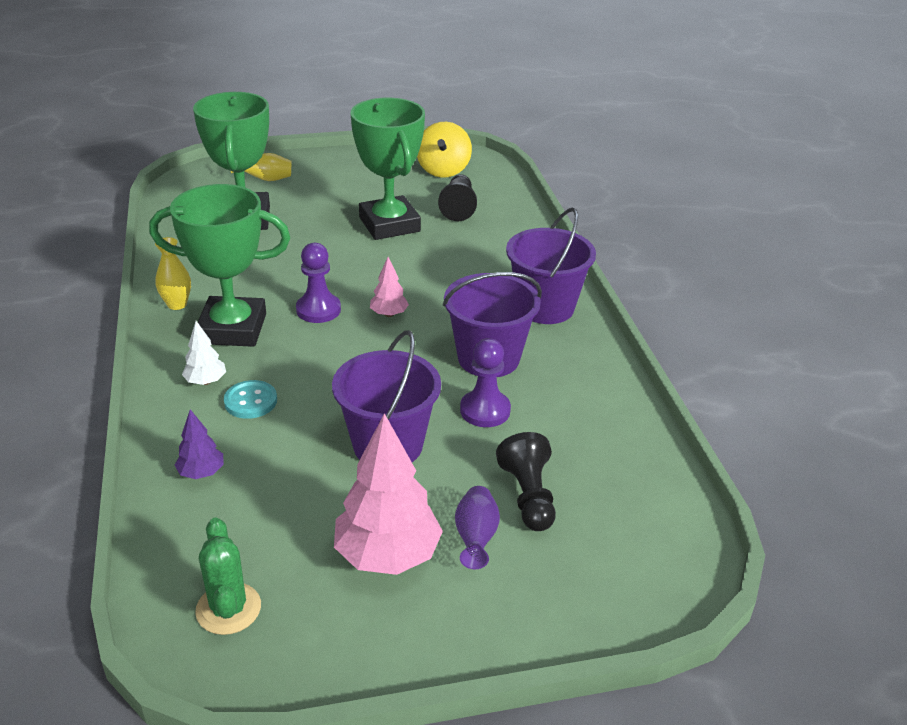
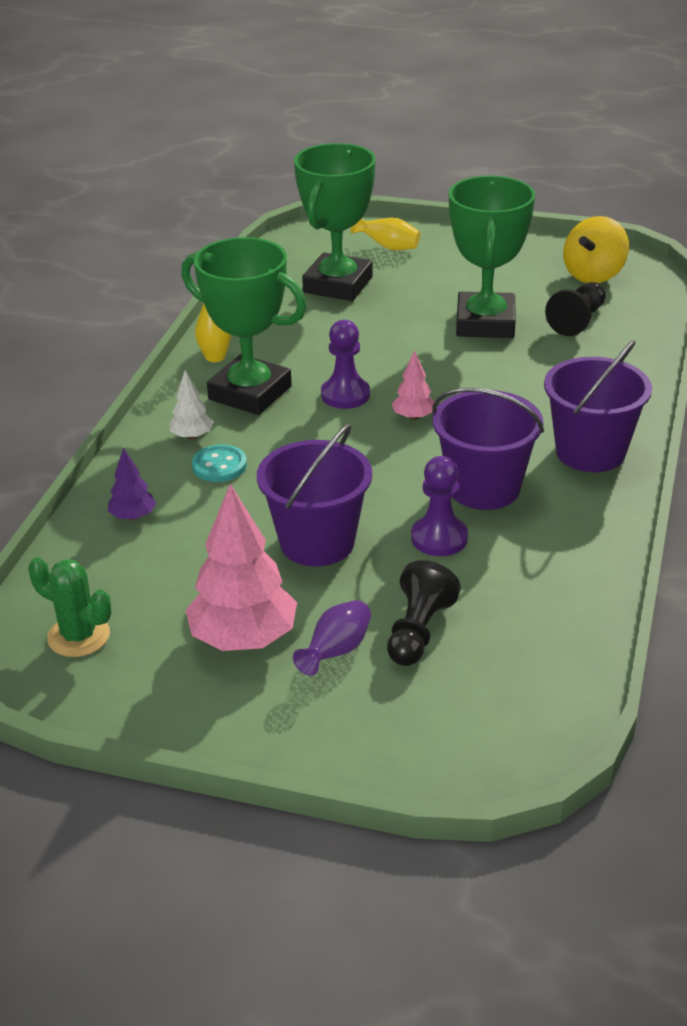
camera: 30 degrees right, 0 degrees up
(228, 609) = (78, 636): green cactus -> green cactus turned 75 degrees counterclockwise

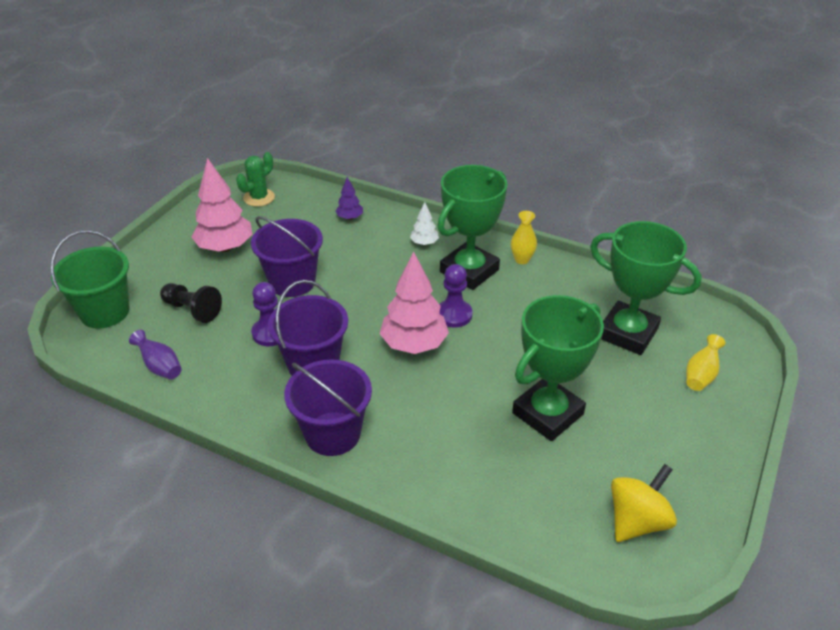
camera: 100 degrees right, 5 degrees up
(219, 465) = (387, 251): turquoise button -> none
(336, 652) = (195, 277): purple vase -> purple vase (160, 366)
(413, 417) = (414, 344): pink tree -> pink tree, size x2.05
(461, 737) = (105, 312): none -> green bucket
(485, 323) = (548, 413): green trophy -> green trophy turned 60 degrees counterclockwise
(578, 320) = (542, 481): black pawn -> none
(593, 275) = (637, 521): yellow spinning top -> yellow spinning top turned 90 degrees clockwise

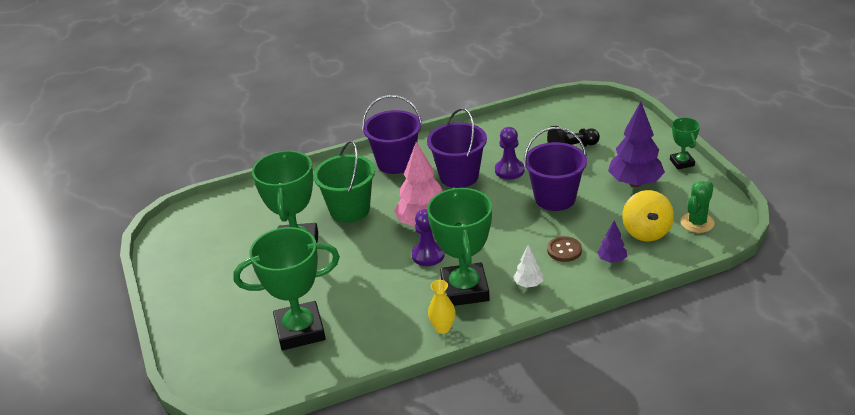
camera: 135 degrees right, 5 degrees down
(105, 312) = (609, 117): green bucket -> green bucket (349, 210)
(160, 366) = (528, 123): purple vase -> none
(168, 235) = (682, 162): none -> green trophy
(225, 247) = (635, 183): pink tree -> purple tree
(259, 198) = (697, 223): green cactus -> green cactus turned 45 degrees clockwise
(363, 244) = (564, 250): none -> brown button
(637, 521) = (197, 236): yellow spinning top -> yellow spinning top (646, 232)
(701, 375) = (222, 338): yellow vase -> none

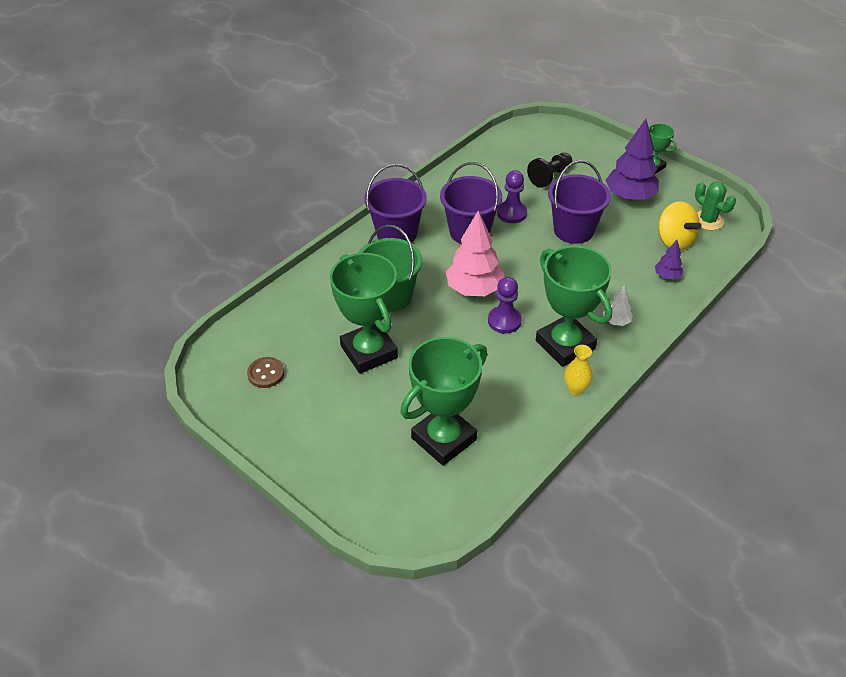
camera: 30 degrees left, 10 degrees up
(564, 250) = (621, 279): brown button -> brown button (266, 373)
(697, 223) = (707, 220): green cactus -> green cactus turned 45 degrees counterclockwise

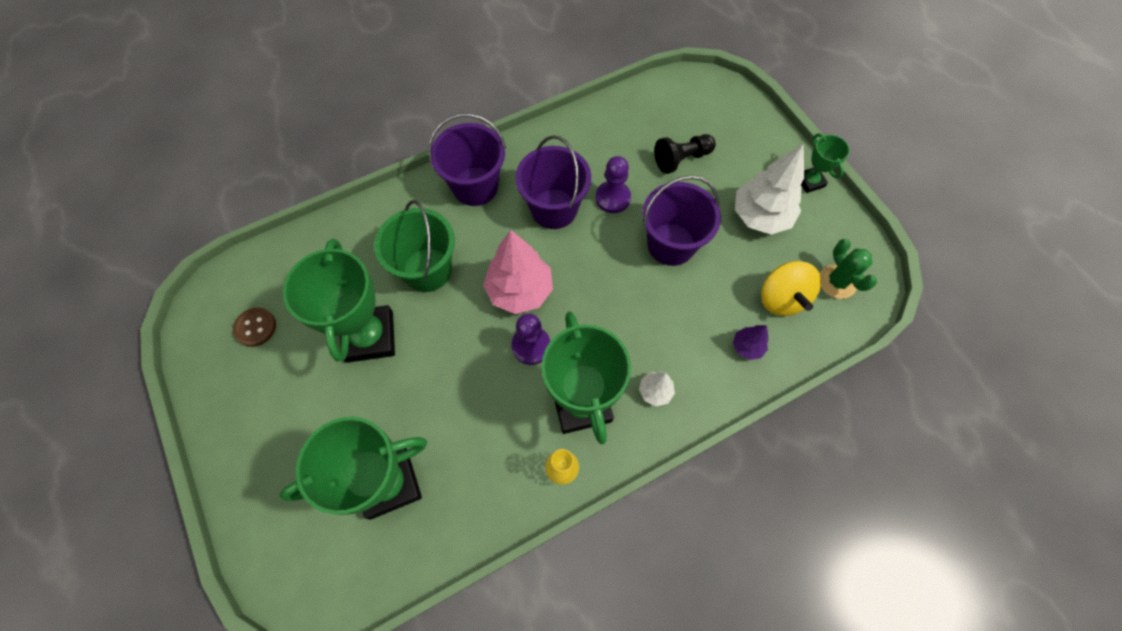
camera: 20 degrees right, 20 degrees up
(629, 196) = (760, 216): purple tree -> white tree

